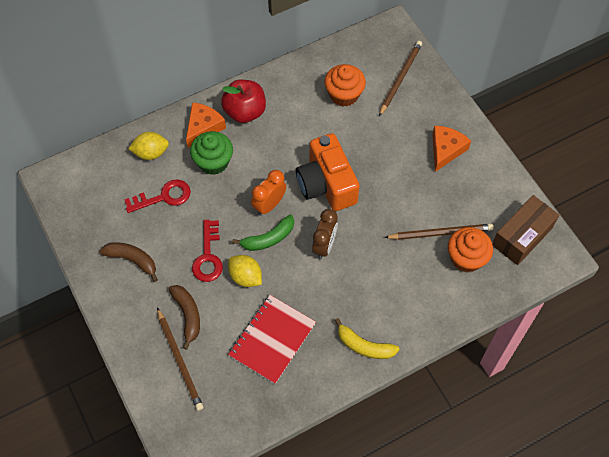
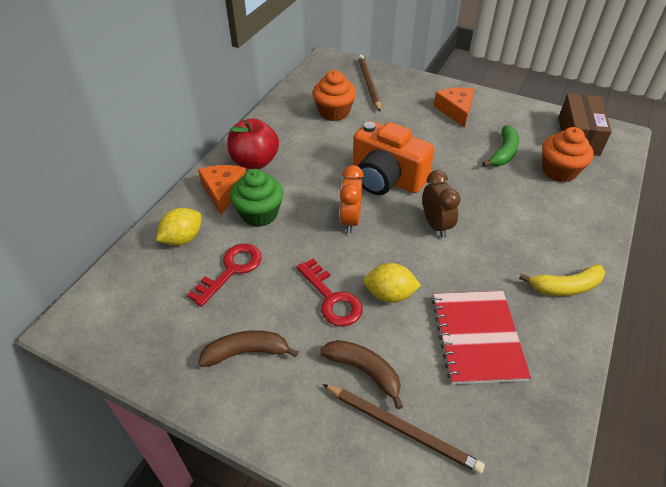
camera: 35 degrees left, 15 degrees down
(268, 238) = (378, 248): green banana -> green banana (503, 153)
(441, 233) = (519, 164): brown pencil -> none

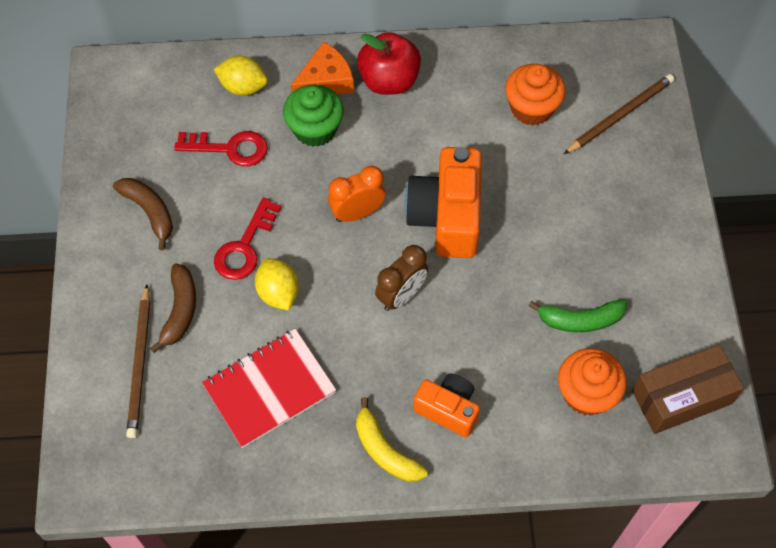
camera: 60 degrees right, 15 degrees up
(455, 110) = (634, 235): orange cheese -> none
(543, 239) = (448, 409): none -> orange camera

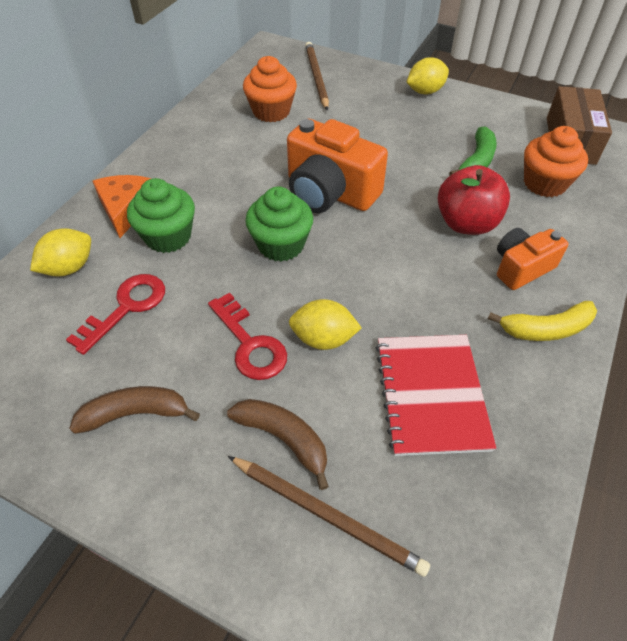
camera: 60 degrees left, 10 degrees down
(357, 213) = (281, 245): orange clock -> green cupcake
(389, 81) = (168, 172): red apple -> red apple (466, 223)
(401, 295) = (387, 251): brown clock -> none
(671, 226) = (425, 91): none -> yellow lemon

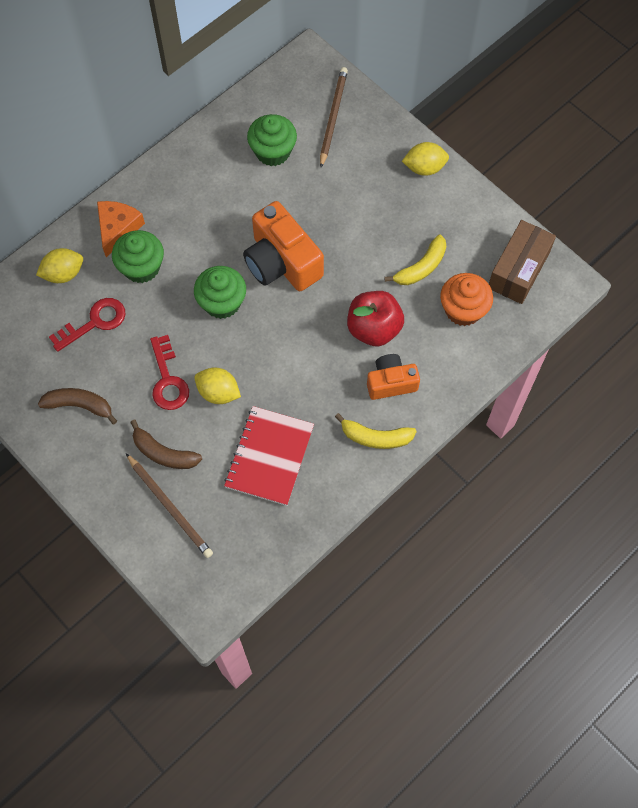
camera: 20 degrees right, 15 degrees up
(271, 111) = (273, 151): orange cupcake -> green cupcake
(284, 438) = (164, 453): brown banana -> brown banana turned 150 degrees clockwise
(477, 161) = (421, 267): green banana -> yellow banana

